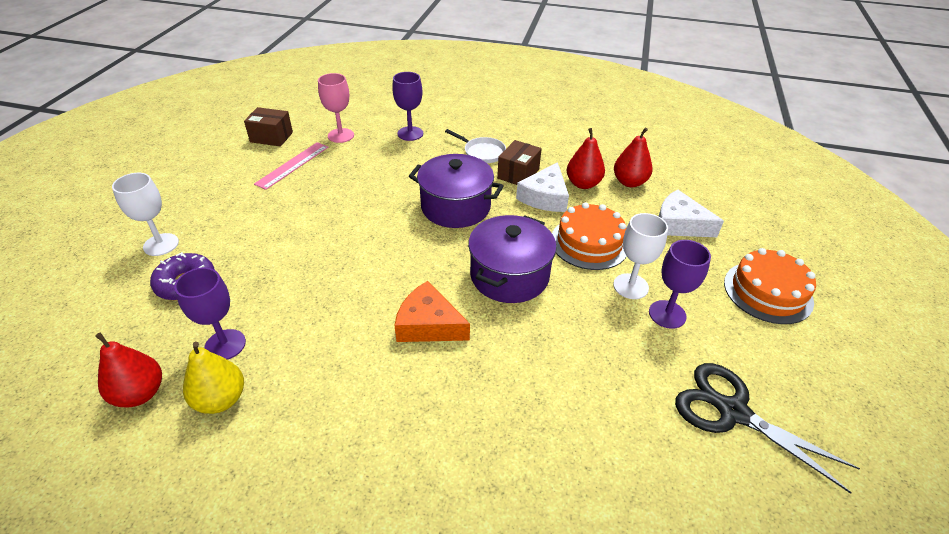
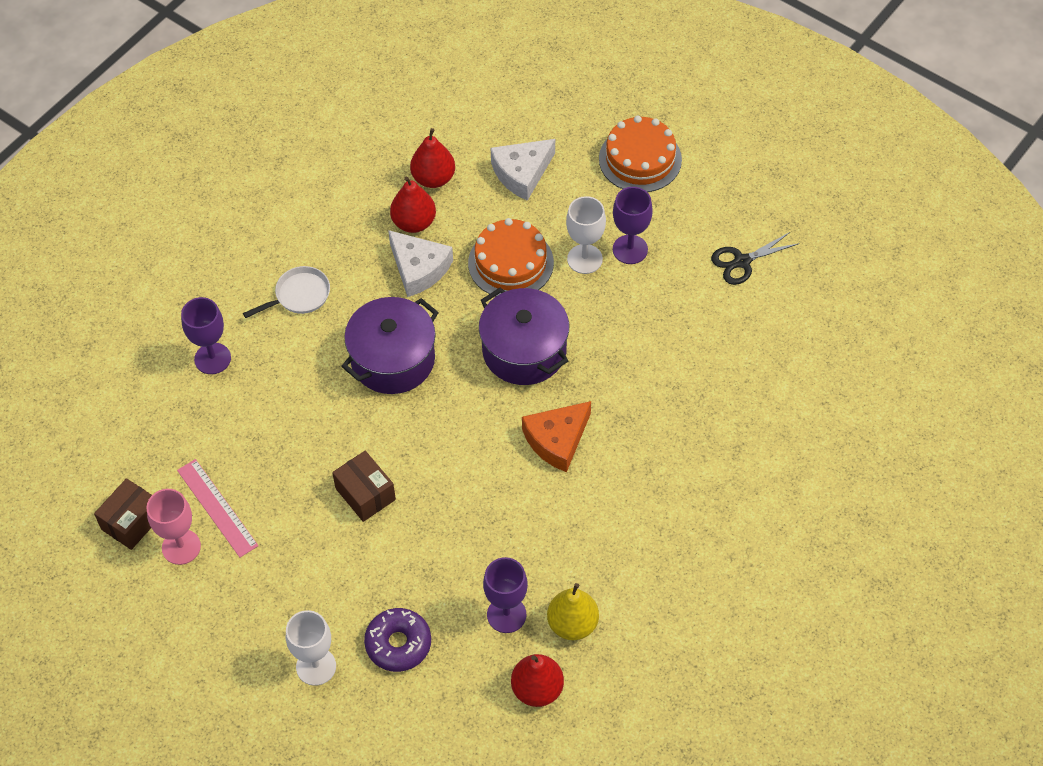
camera: 65 degrees left, 15 degrees up
(341, 135) = (173, 439): pink goblet -> pink goblet (181, 547)
(518, 174) = (362, 276): brown box -> brown box (365, 494)
(733, 412) = (742, 261): black scissors -> black scissors, size x0.64

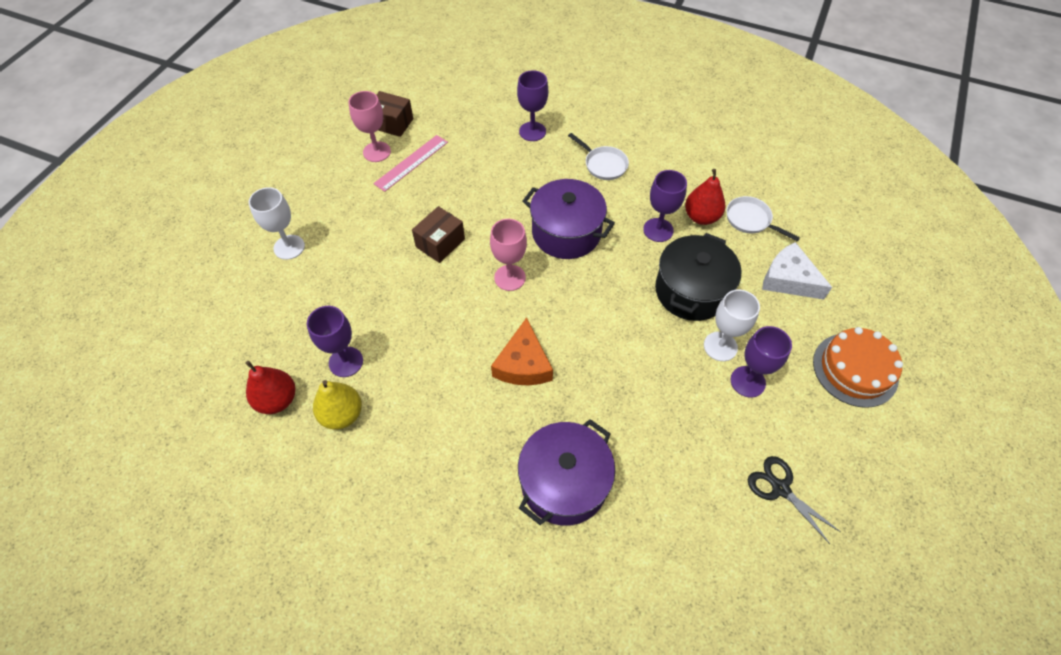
camera: 75 degrees right, 0 degrees up
(398, 644) = (312, 293): purple donut -> none
(418, 269) = (658, 230): white cheese -> purple goblet
(433, 178) = (750, 220): red pear -> white pan
(440, 430) = (510, 278): none -> pink goblet
(510, 263) = (691, 291): orange cake -> black pot
(524, 351) = (606, 320): purple pot -> purple pot (564, 483)
(557, 440) = (523, 364): orange cheese -> orange cheese turned 120 degrees counterclockwise

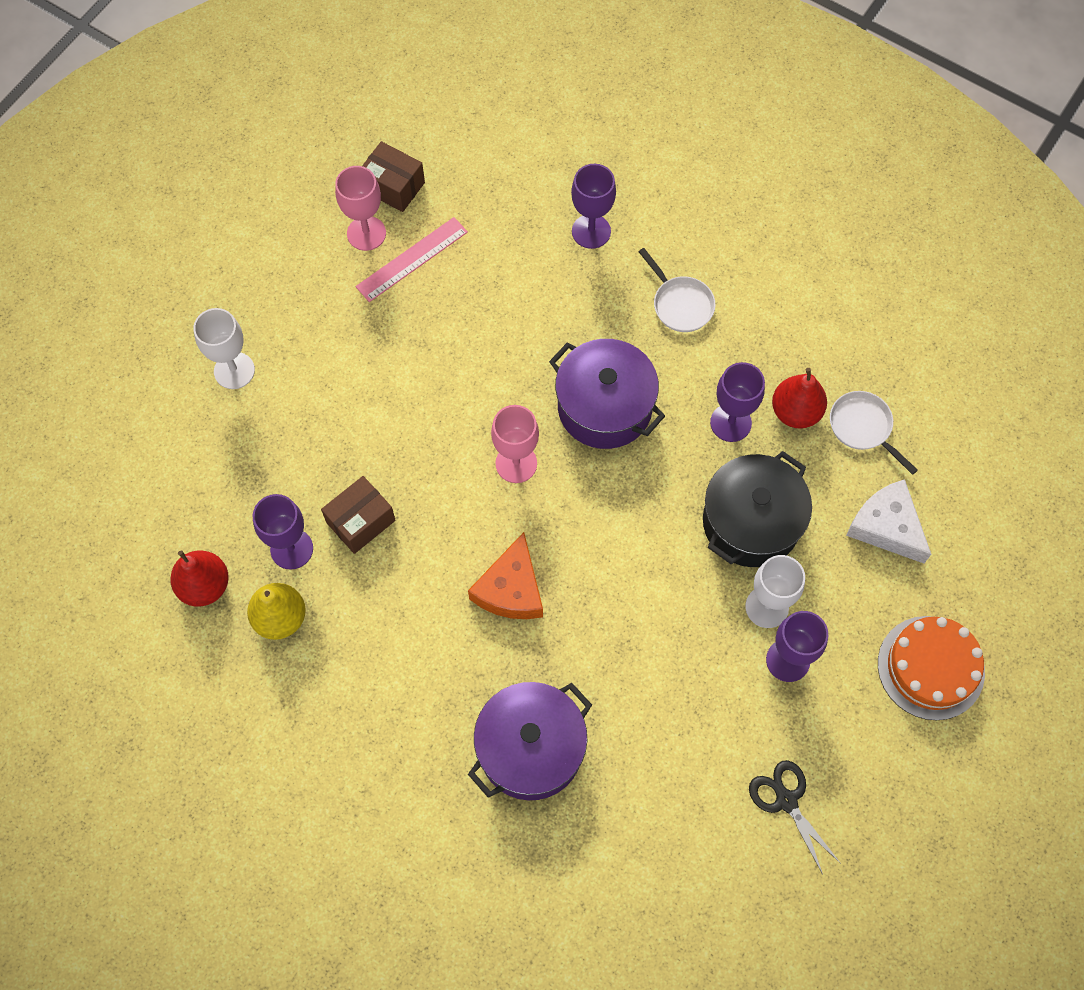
camera: 10 degrees right, 10 degrees up
(440, 243) = (433, 396): brown box -> brown box (361, 521)

